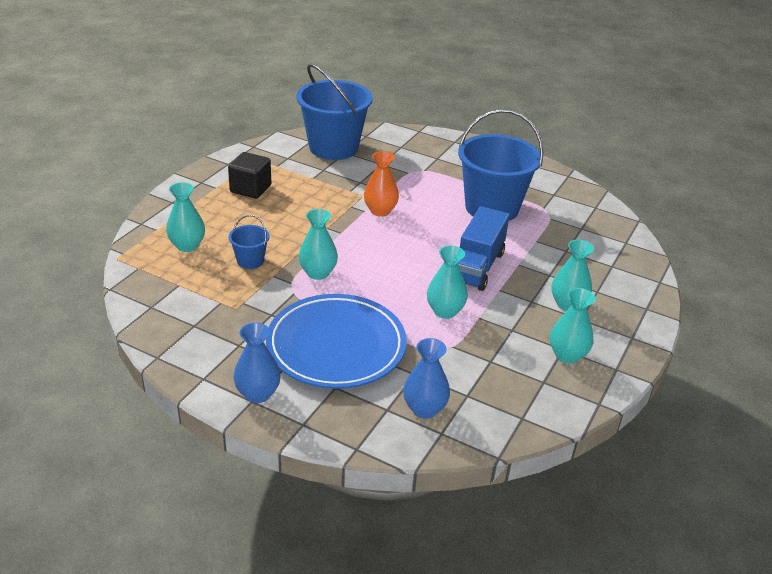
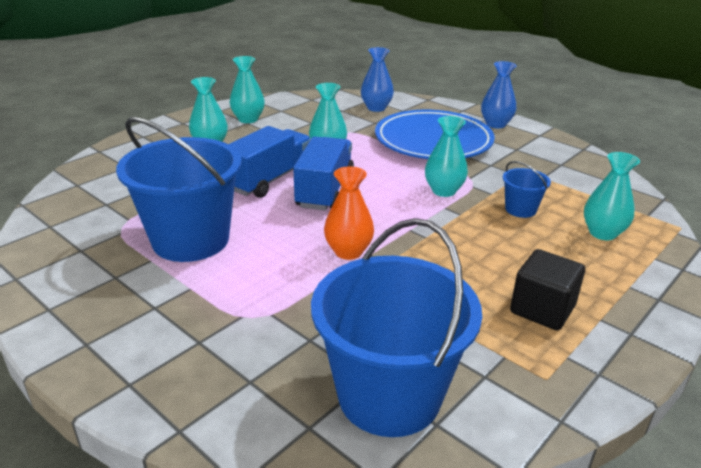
camera: 165 degrees left, 5 degrees down
(422, 261) = (325, 190): none -> blue truck

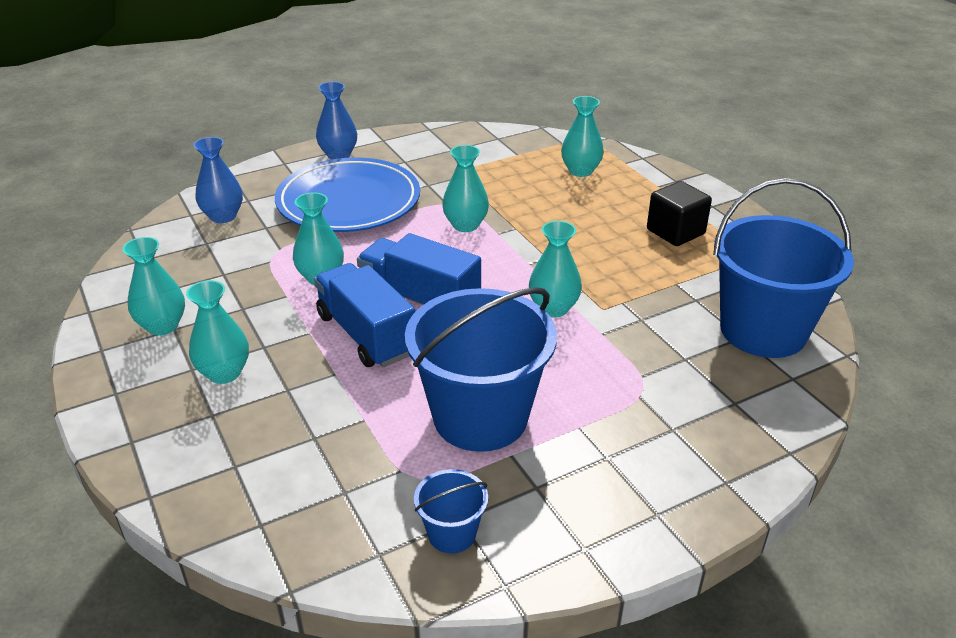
camera: 70 degrees left, 5 degrees up
(348, 251) = (553, 308): orange vase -> turquoise vase
(520, 209) = (523, 195): blue bucket -> blue bucket (452, 533)

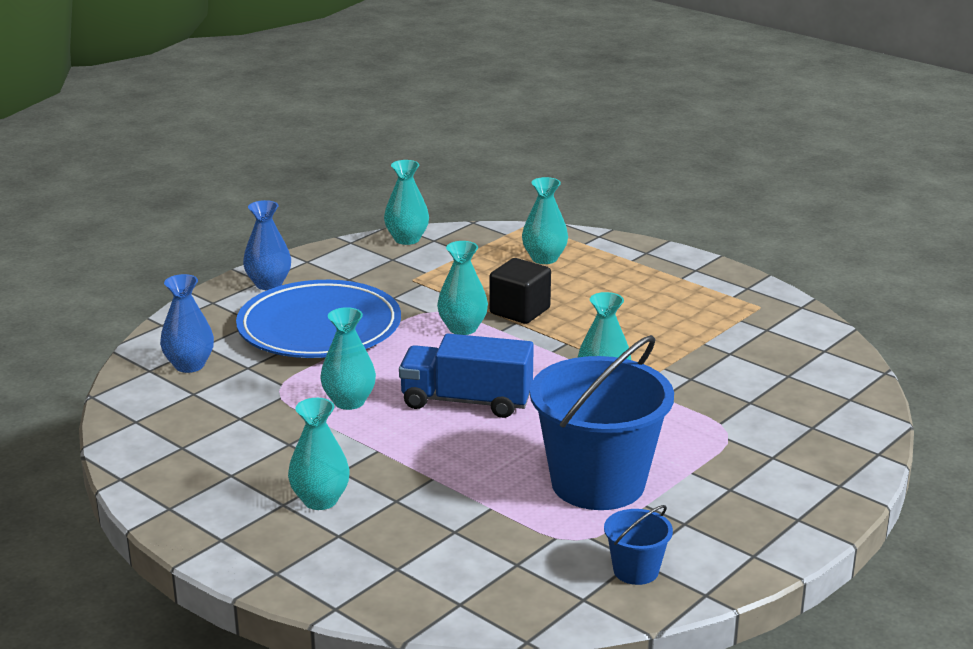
camera: 20 degrees left, 10 degrees down
(162, 326) = (217, 475): turquoise vase -> turquoise vase (407, 239)
(366, 335) = (437, 441): blue truck -> none
(675, 232) = (675, 299): black cube -> black cube (520, 311)
(763, 330) = (803, 367): blue bucket -> none

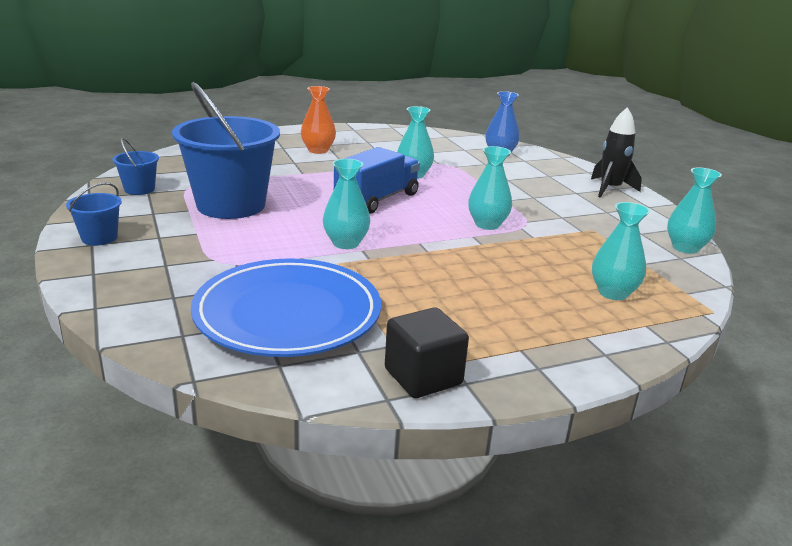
camera: 115 degrees right, 0 degrees up
(268, 284) = (610, 189): blue vase -> black rocket
(319, 328) = (525, 188): blue plate -> blue plate (288, 314)
(320, 500) = (318, 150): turquoise vase -> orange vase
(520, 311) = (501, 251): black cube -> black cube (423, 377)
(781, 522) = (99, 238): none -> blue bucket

